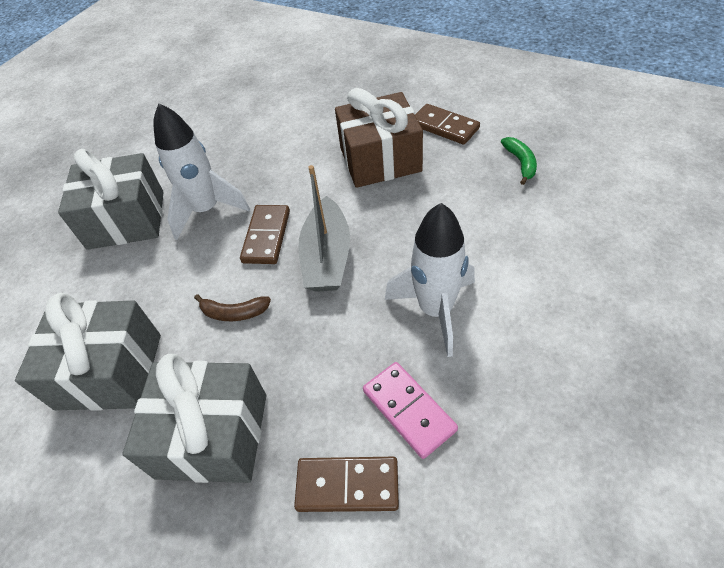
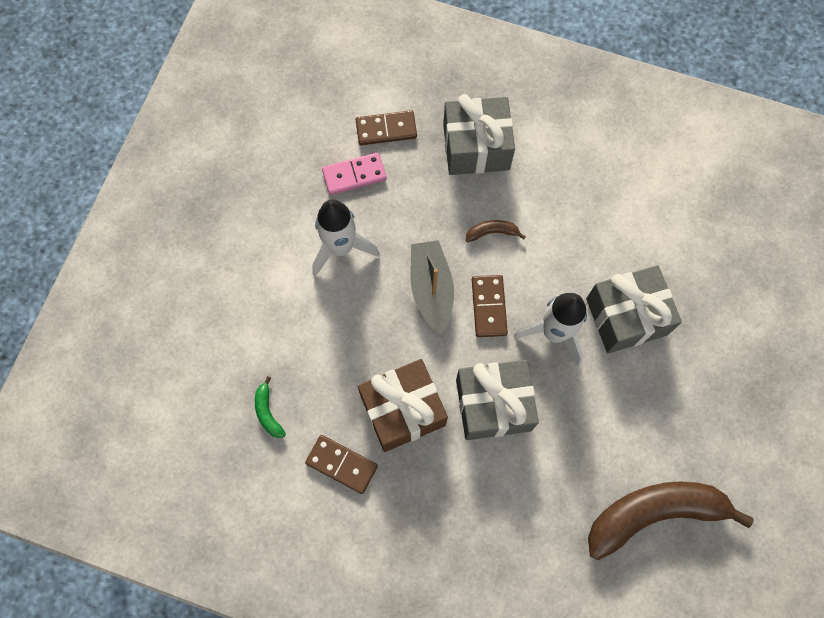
camera: 165 degrees right, 20 degrees up
(109, 371) = (566, 180): grey gift -> grey gift (493, 405)
(185, 95) = (654, 513): none -> brown banana
(409, 410) = (354, 175): pink domino -> pink domino turned 60 degrees counterclockwise

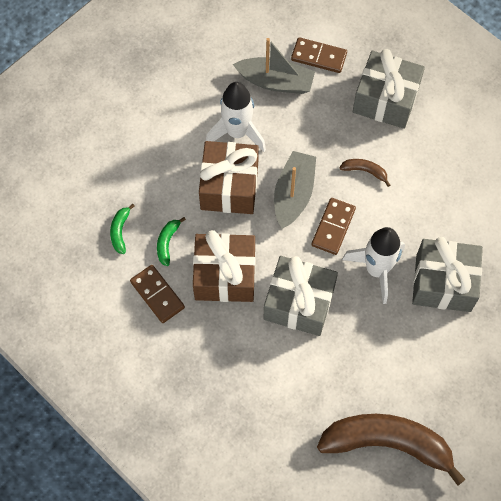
camera: 25 degrees right, 5 degrees down
(324, 401) = (167, 242): none -> green banana
(354, 175) = (275, 81): pink domino -> grey boat
(361, 310) = (229, 186): none -> brown gift

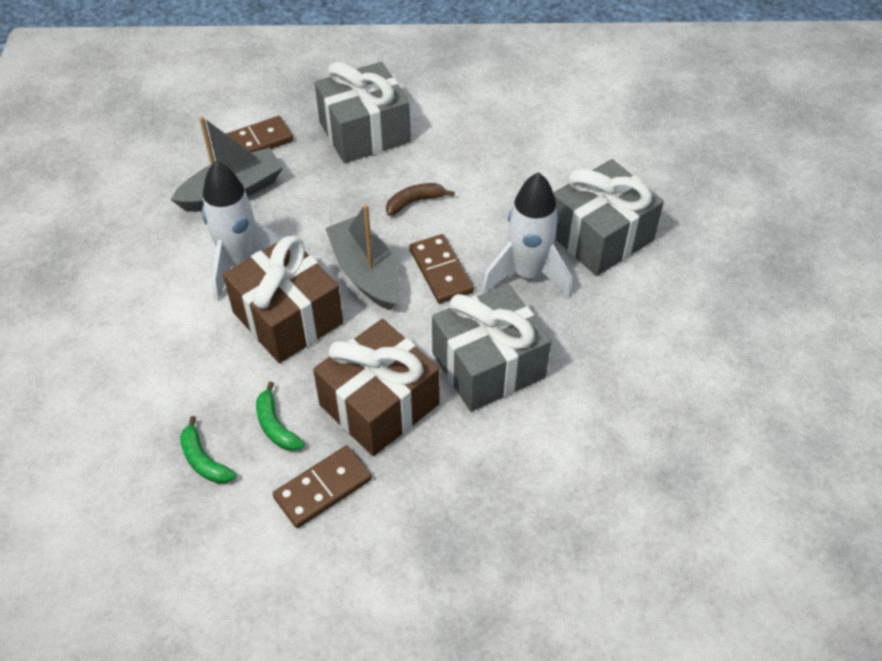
camera: 45 degrees left, 15 degrees down
(157, 294) = (323, 488): brown domino -> brown domino turned 45 degrees counterclockwise
(388, 443) = (729, 417): brown banana -> none

